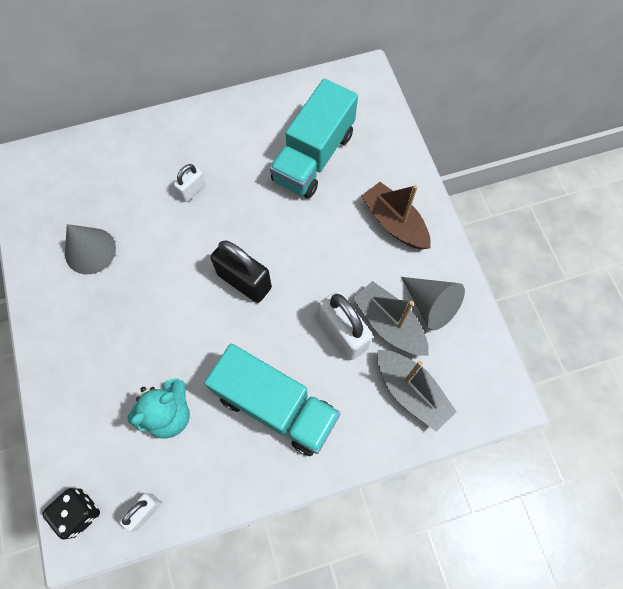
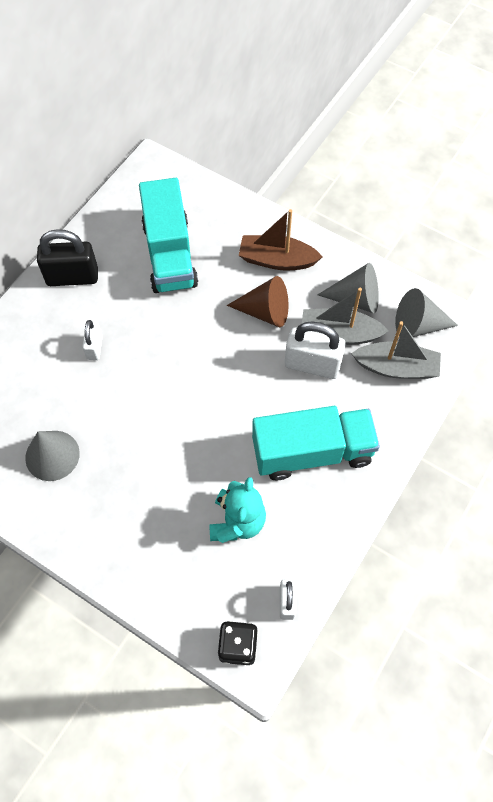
camera: 40 degrees left, 5 degrees down
(244, 281) = (203, 383): black padlock -> black padlock (72, 277)
(345, 259) = (265, 312): none -> brown cone
(464, 369) = (418, 325): none -> grey cone

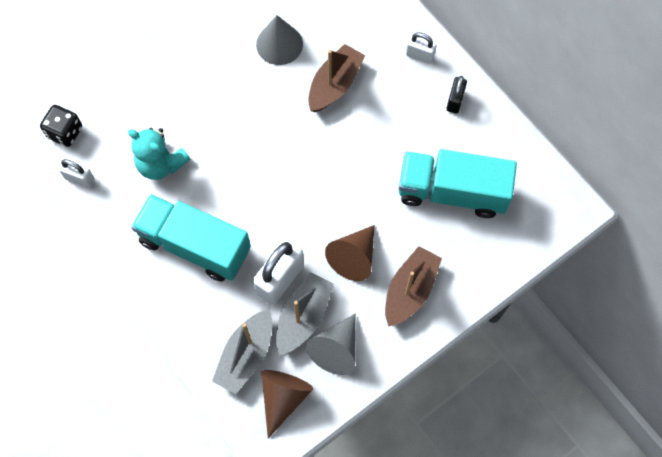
camera: 110 degrees right, 5 degrees up
(72, 277) = (455, 101): black padlock -> black padlock, size x0.56
(86, 385) = (335, 85): none -> brown boat
(95, 347) = (370, 100): white padlock -> white padlock (419, 55)
(312, 452) = (195, 245): turquoise truck -> turquoise truck turned 105 degrees clockwise
(418, 325) = (283, 398): grey cone -> brown cone

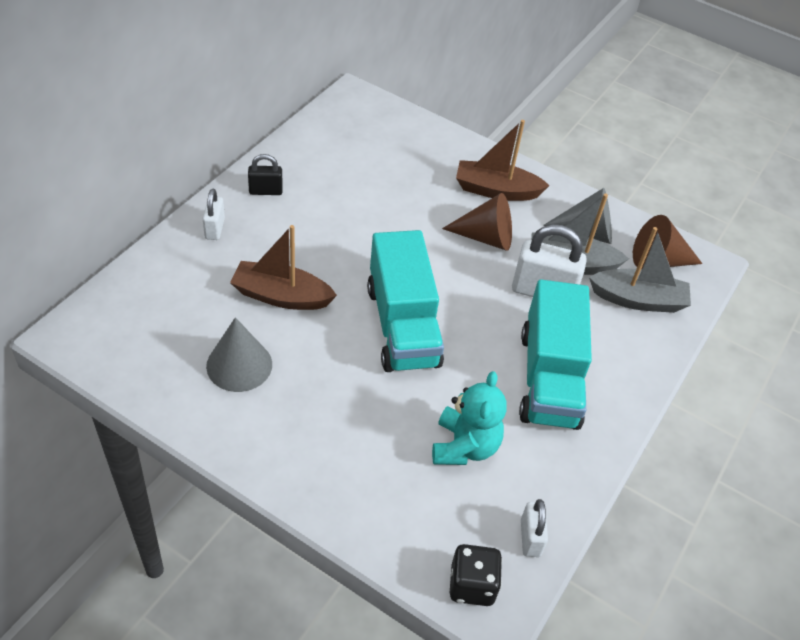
camera: 115 degrees left, 20 degrees down
(452, 192) = (376, 177): turquoise truck -> turquoise truck (402, 326)

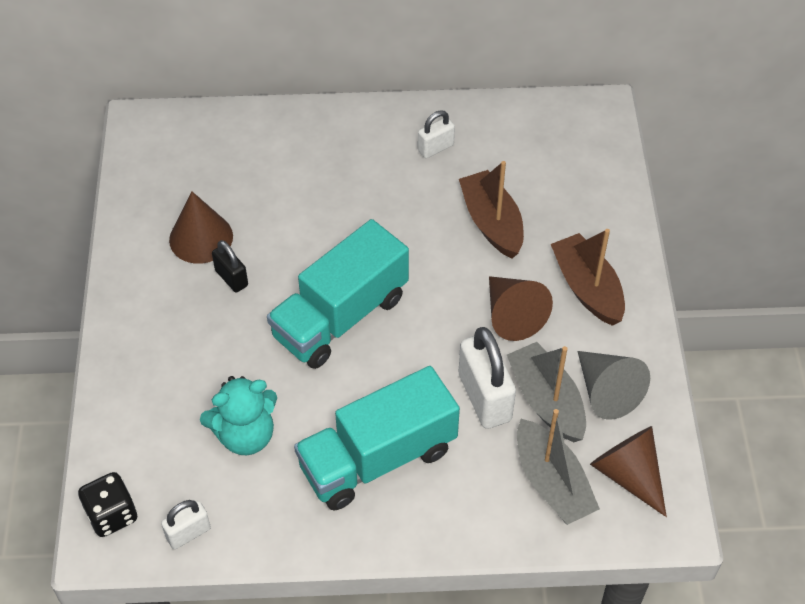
camera: 60 degrees right, 5 degrees up
(215, 228) = (329, 129): white padlock -> white padlock (435, 148)
(239, 365) = (201, 238): grey cone -> brown cone
(265, 191) = (406, 131): black padlock -> black padlock (231, 278)
(281, 296) = (296, 217): brown boat -> brown boat (492, 223)

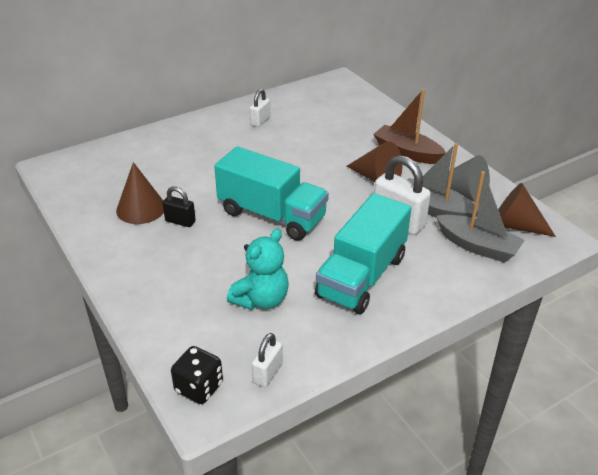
camera: 30 degrees left, 15 degrees down
(340, 317) = (272, 215): turquoise truck -> turquoise truck turned 75 degrees counterclockwise
(492, 223) = (325, 142): brown boat -> none

